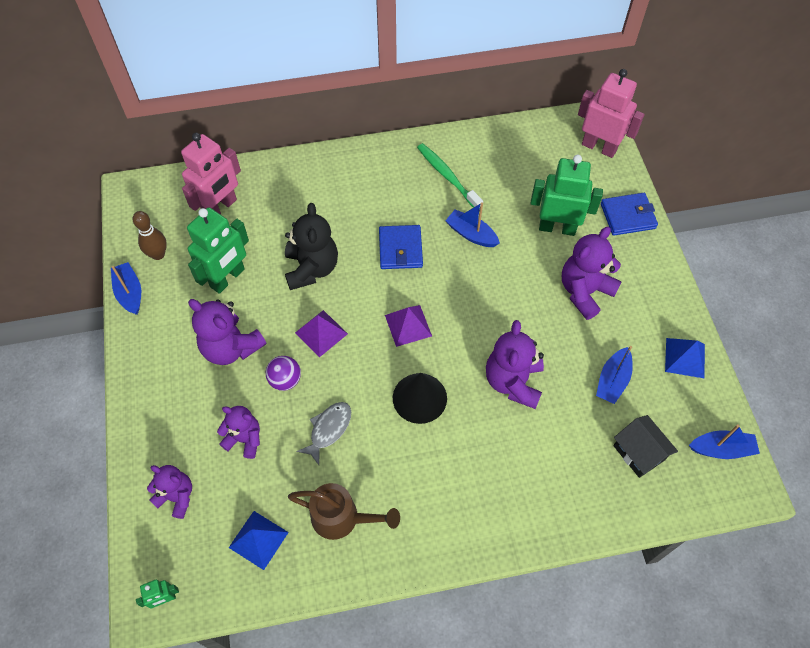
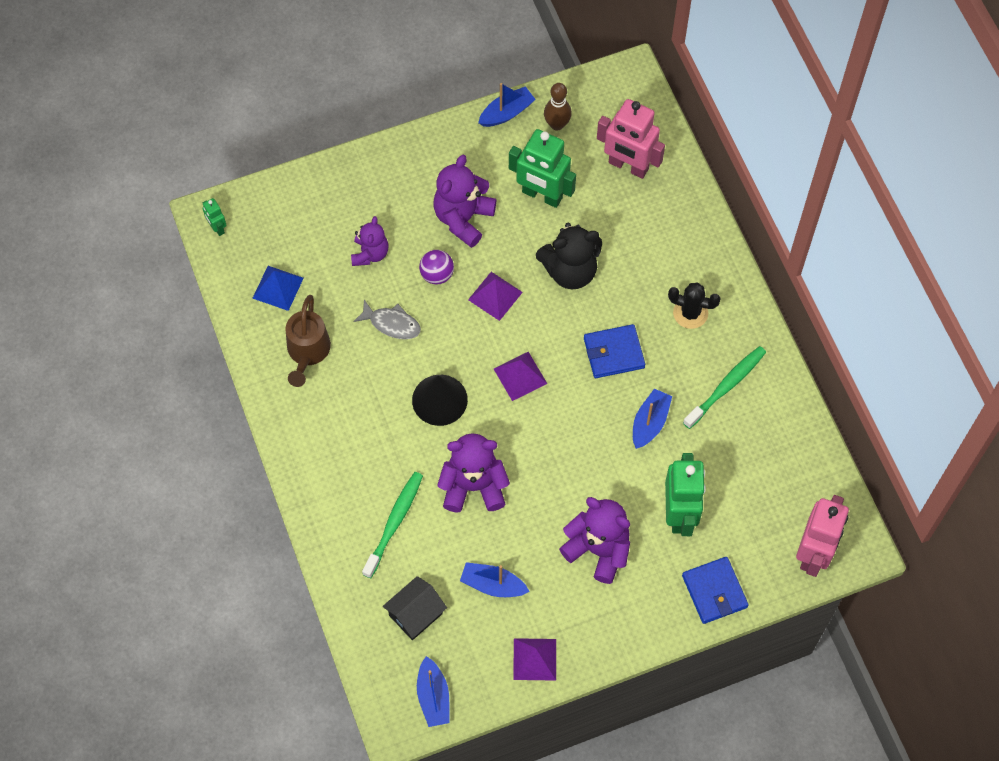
camera: 80 degrees right, 5 degrees up
(177, 497) = (306, 212): purple teddy bear -> none
(375, 188) = (690, 313): none -> black cactus
(543, 458) = (394, 523): none -> green toothbrush
(685, 357) = (534, 659): blue pyramid -> purple pyramid

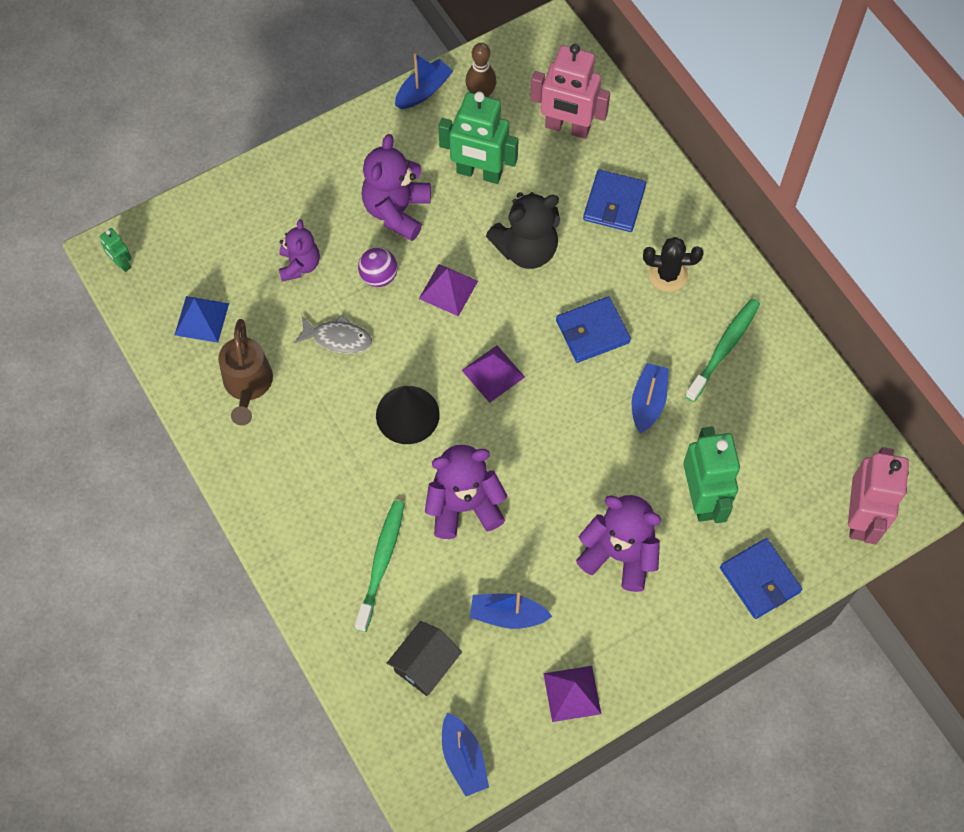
camera: 10 degrees left, 0 degrees up
(656, 241) = (614, 203): none -> blue wallet

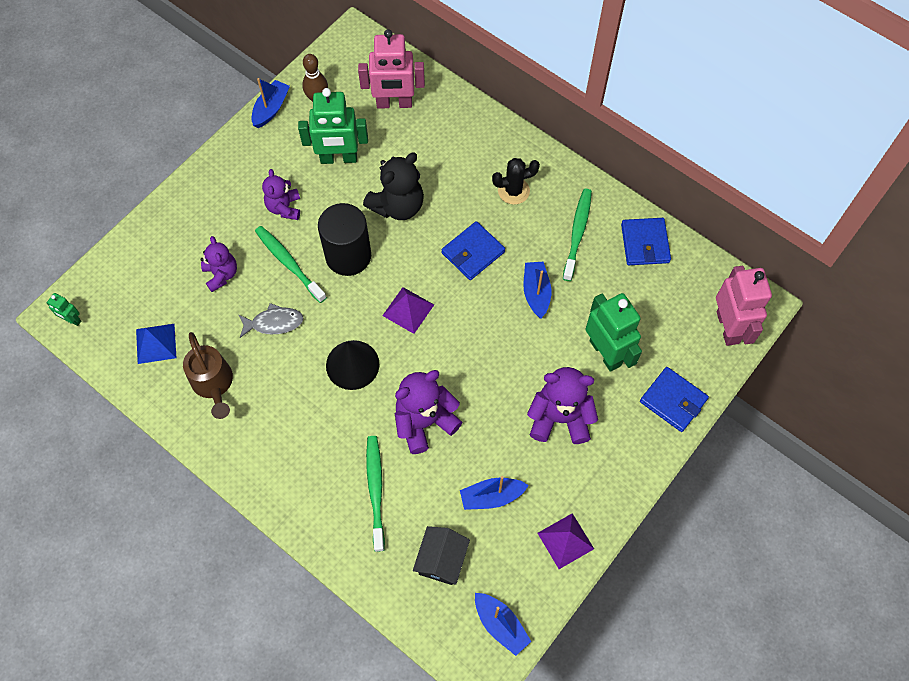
camera: 20 degrees left, 0 degrees up
(379, 276) = (289, 263): purple ball -> green toothbrush
(397, 211) = (284, 207): purple teddy bear -> purple teddy bear, size x0.64
(448, 289) = (348, 256): purple pyramid -> black cylinder
(614, 203) = (452, 149): blue wallet -> blue wallet (645, 243)

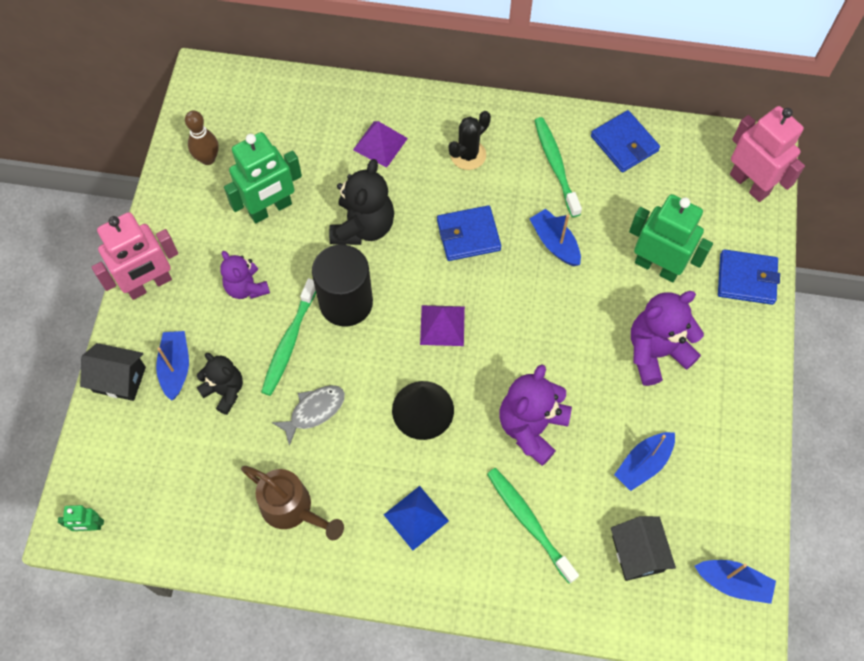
camera: 30 degrees left, 0 degrees up
(155, 228) = (119, 379): none -> black house
(156, 343) = (201, 500): blue pyramid -> blue pyramid (416, 517)
(221, 274) = (225, 391): purple teddy bear -> black teddy bear
(271, 109) = (164, 192): blue boat -> blue boat (176, 367)
(289, 263) = (289, 342): green toothbrush -> green toothbrush turned 90 degrees counterclockwise
(394, 103) = (291, 126): pink robot -> pink robot (149, 284)
(473, 252) = (468, 235): blue wallet -> blue wallet turned 60 degrees clockwise
(565, 540) = (738, 466): purple pyramid -> purple pyramid (380, 144)

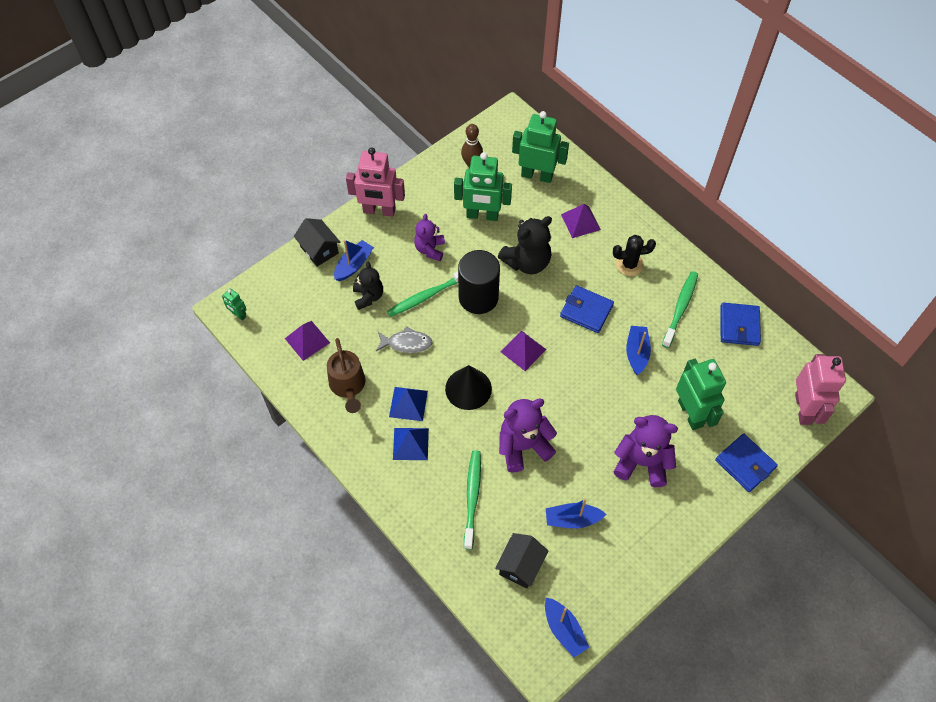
camera: 40 degrees right, 5 degrees down
(199, 493) = (307, 340): none -> purple pyramid
(290, 124) = (537, 175): none -> green robot
(375, 476) = (408, 404): none -> blue pyramid

